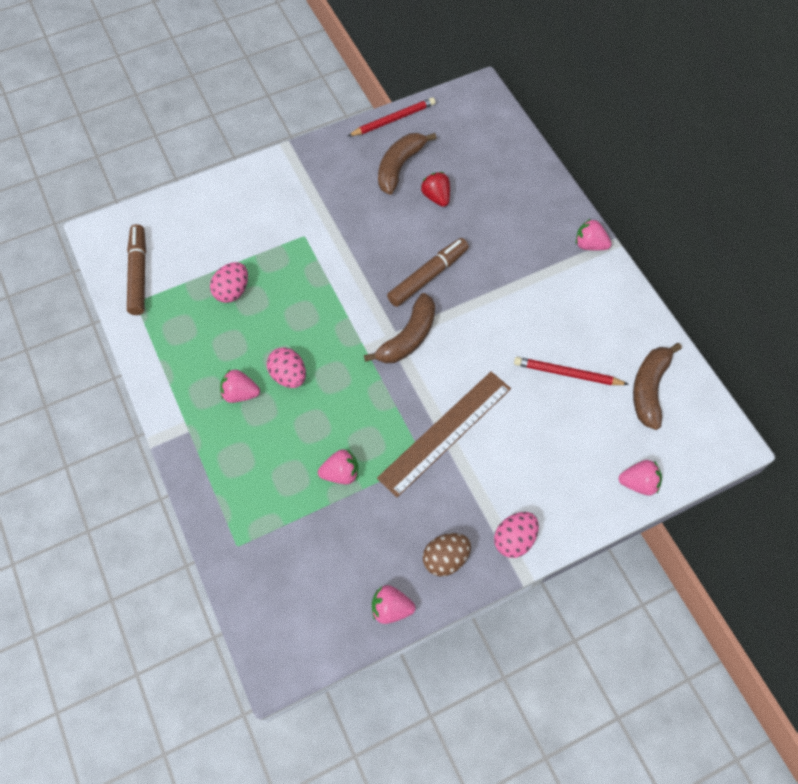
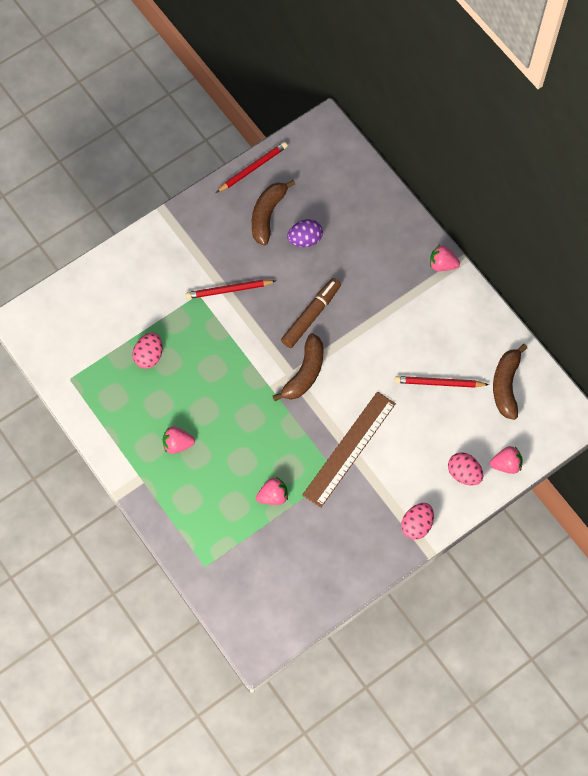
camera: 10 degrees left, 5 degrees up
(138, 274) = (65, 353): brown marker -> none
(288, 376) = (213, 422): pink egg -> pink egg (464, 473)
(339, 236) = (228, 290): none -> red pencil
(391, 608) = (332, 592): pink strawberry -> none
(436, 197) = (305, 239): red strawberry -> purple egg
(445, 559) = (367, 548): brown egg -> none

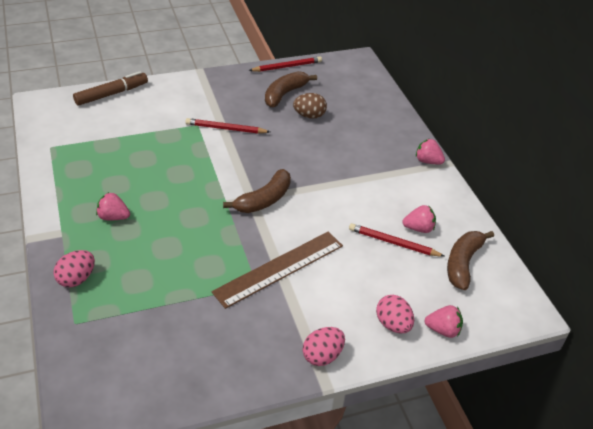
camera: 15 degrees right, 25 degrees down
(149, 356) = (129, 151): pink egg -> pink egg (76, 279)
(273, 496) = (181, 284): pink strawberry -> pink strawberry (418, 228)
(305, 239) = (309, 116): purple egg -> brown egg
(311, 315) = (290, 163): brown marker -> brown marker (111, 94)

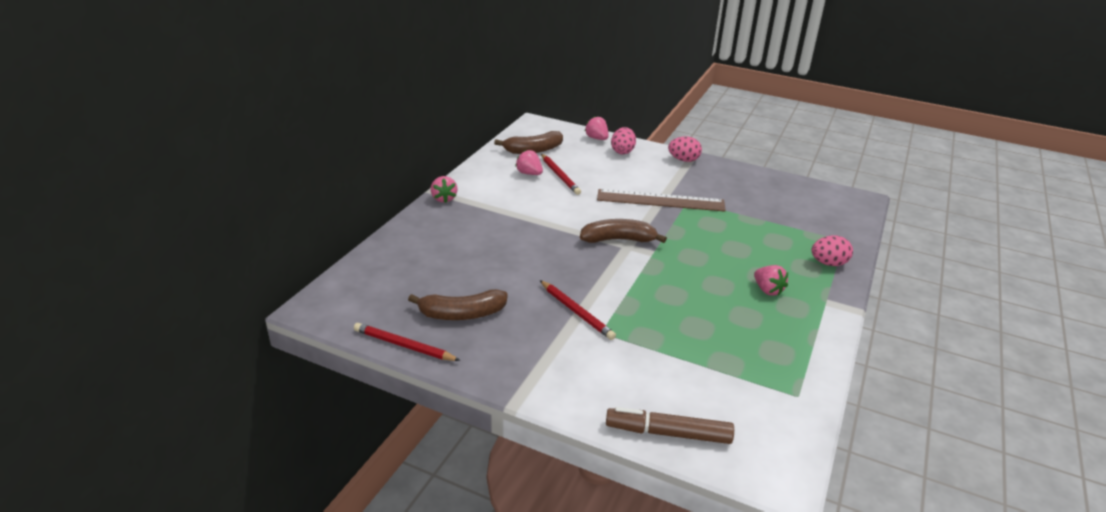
camera: 135 degrees left, 10 degrees down
(309, 116) = (475, 280): brown egg -> none

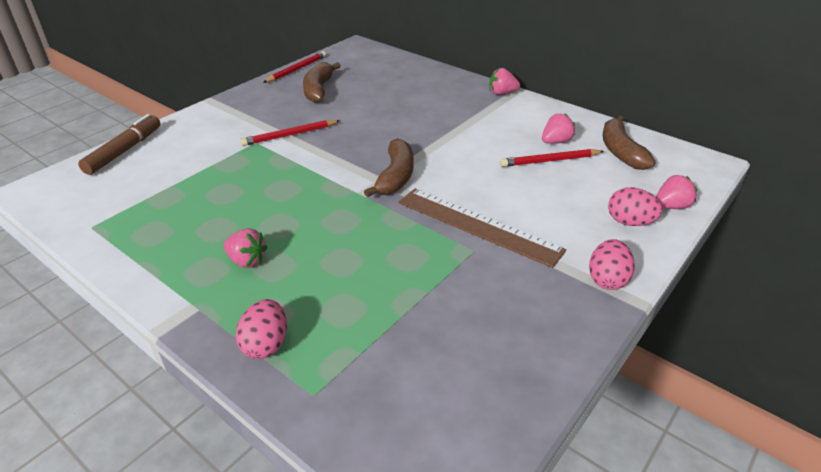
camera: 105 degrees right, 5 degrees up
(660, 200) = (478, 226): brown ruler -> brown ruler turned 75 degrees counterclockwise
(767, 290) = (247, 261): pink strawberry -> pink strawberry turned 135 degrees counterclockwise

